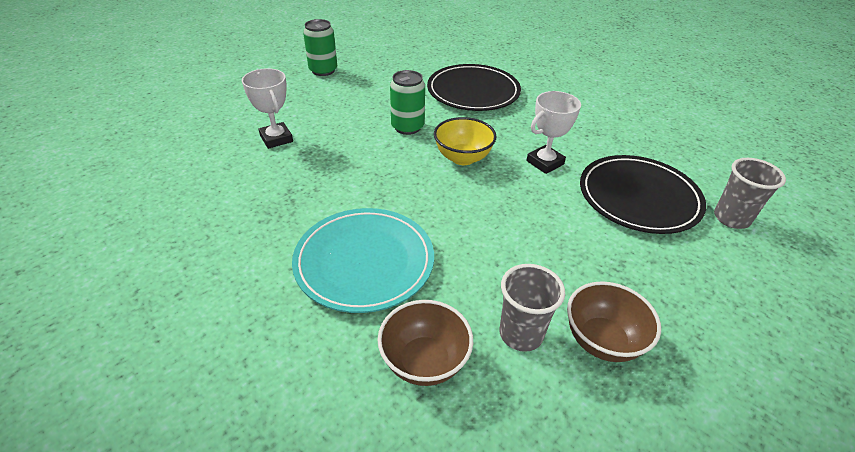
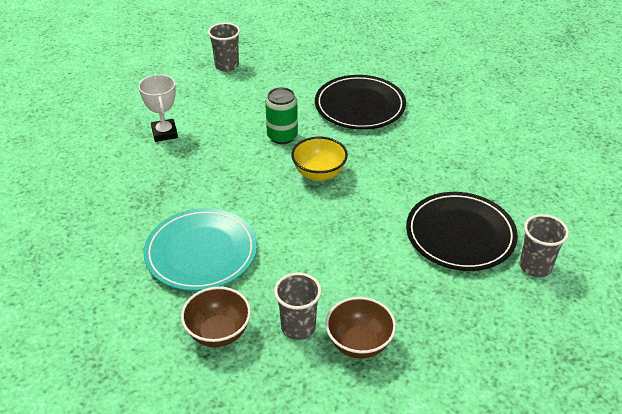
camera: 15 degrees right, 0 degrees up
(323, 70) = (227, 66): green can -> grey cup
(545, 162) = (392, 189): white trophy -> none

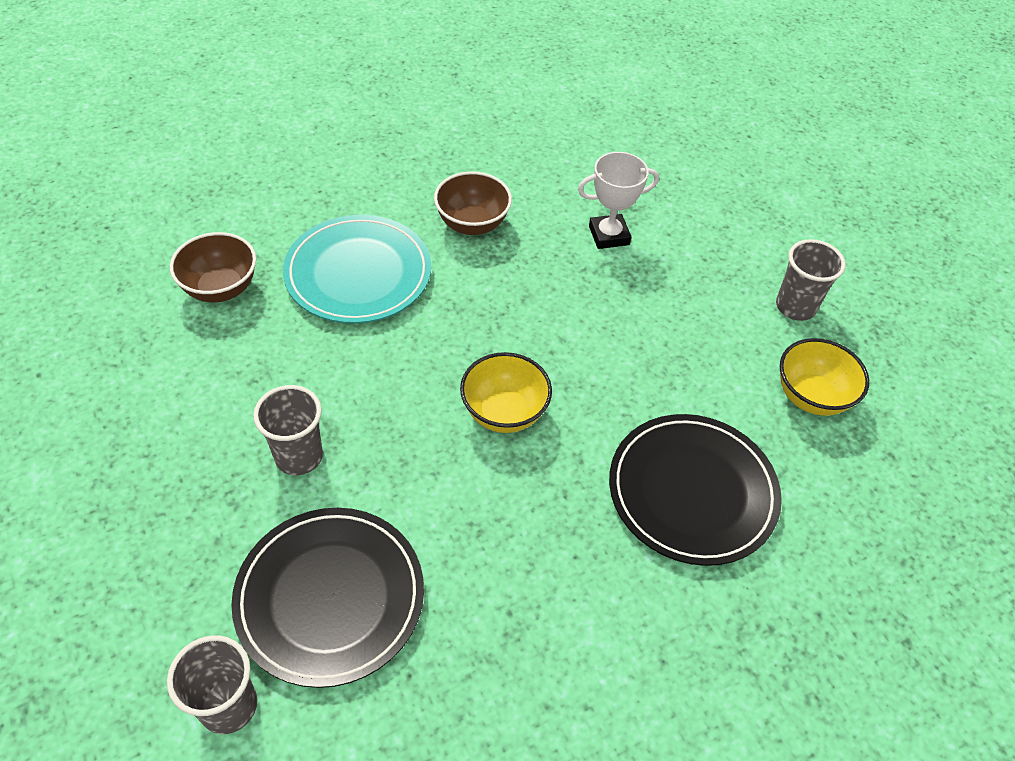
camera: 90 degrees right, 10 degrees up
(282, 136) = (601, 371): green can -> none
(291, 65) = (811, 396): none -> yellow bowl
(298, 327) = (204, 365): grey cup -> grey cup (299, 456)
(359, 343) = (156, 427): brown bowl -> brown bowl (472, 224)

